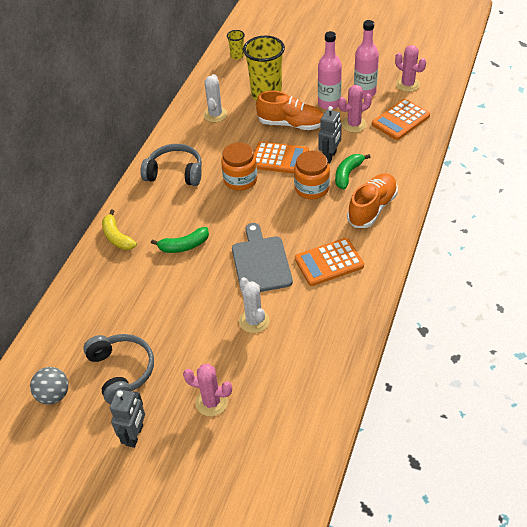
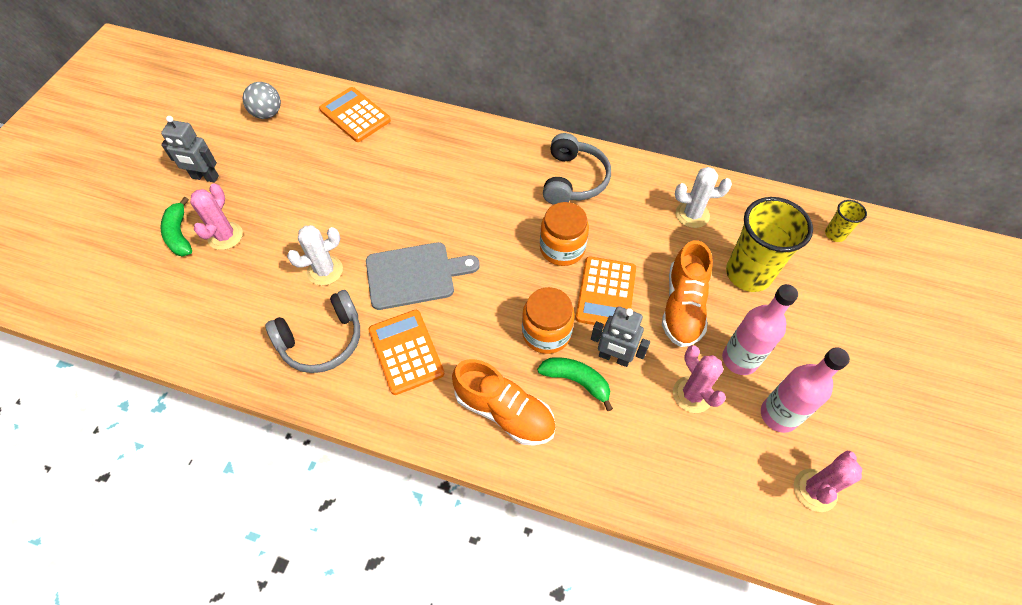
camera: 85 degrees right, 10 degrees up
(117, 237) = (467, 137): yellow banana -> none
(121, 371) = (282, 160): grey headphones -> grey headphones (322, 340)
(184, 246) = (448, 197): green banana -> green banana (179, 234)
(400, 120) = (713, 469): orange calculator -> orange calculator (355, 115)

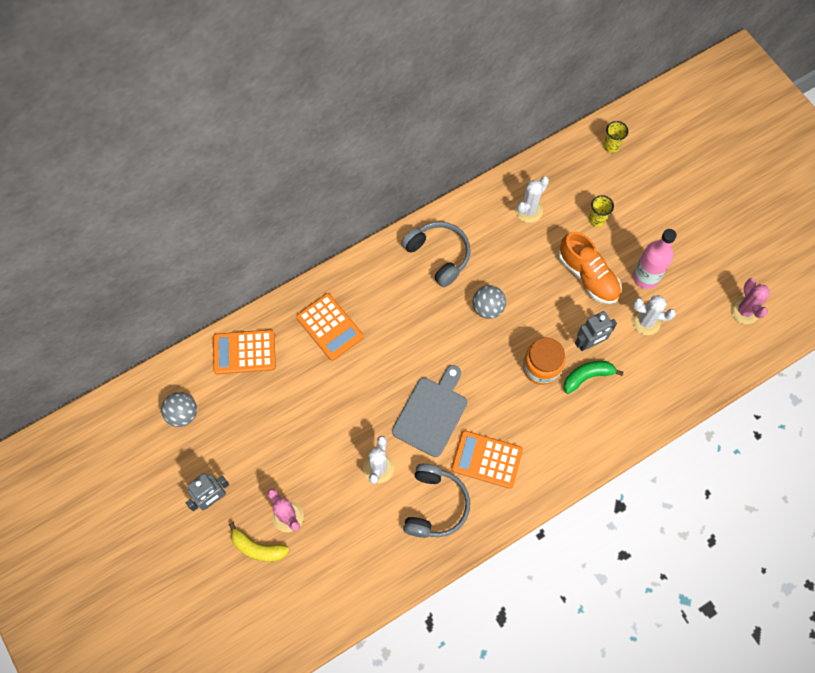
camera: 50 degrees left, 10 degrees up
(179, 234) = (258, 548): green banana -> yellow banana
(504, 412) = (574, 432): orange shoe -> none
(562, 248) = (488, 308): orange jar -> grey ball
(606, 293) = (542, 310): orange calculator -> orange calculator (330, 327)
(692, 394) = (646, 321): pink cactus -> white cactus
(748, 274) = (597, 219): yellow cup -> yellow cup, size x0.47
(778, 415) = (693, 289): pink bottle -> none

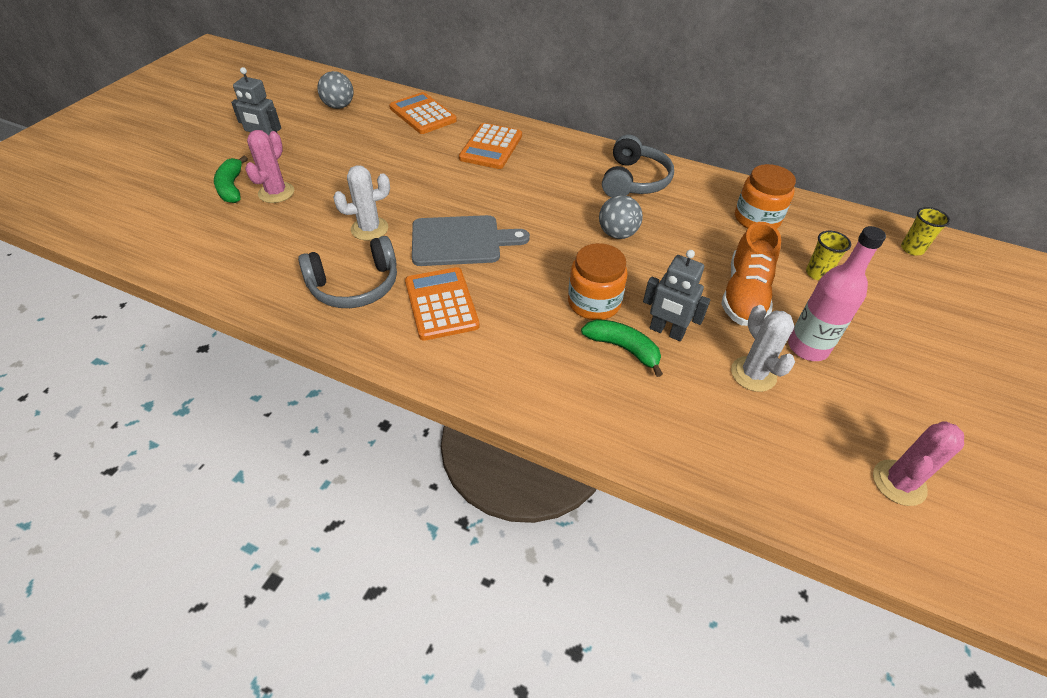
camera: 55 degrees right, 20 degrees down
(258, 548) = (232, 187): yellow banana -> green banana
(529, 210) = (757, 219): white cactus -> orange jar

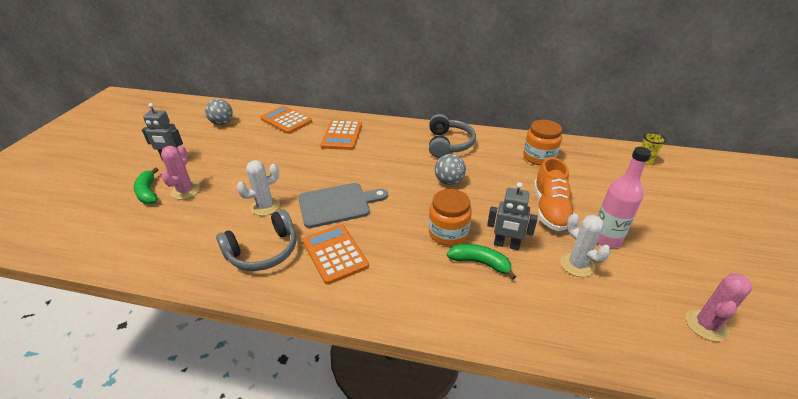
camera: 10 degrees left, 10 degrees down
(817, 273) = (592, 187): yellow cup -> none

